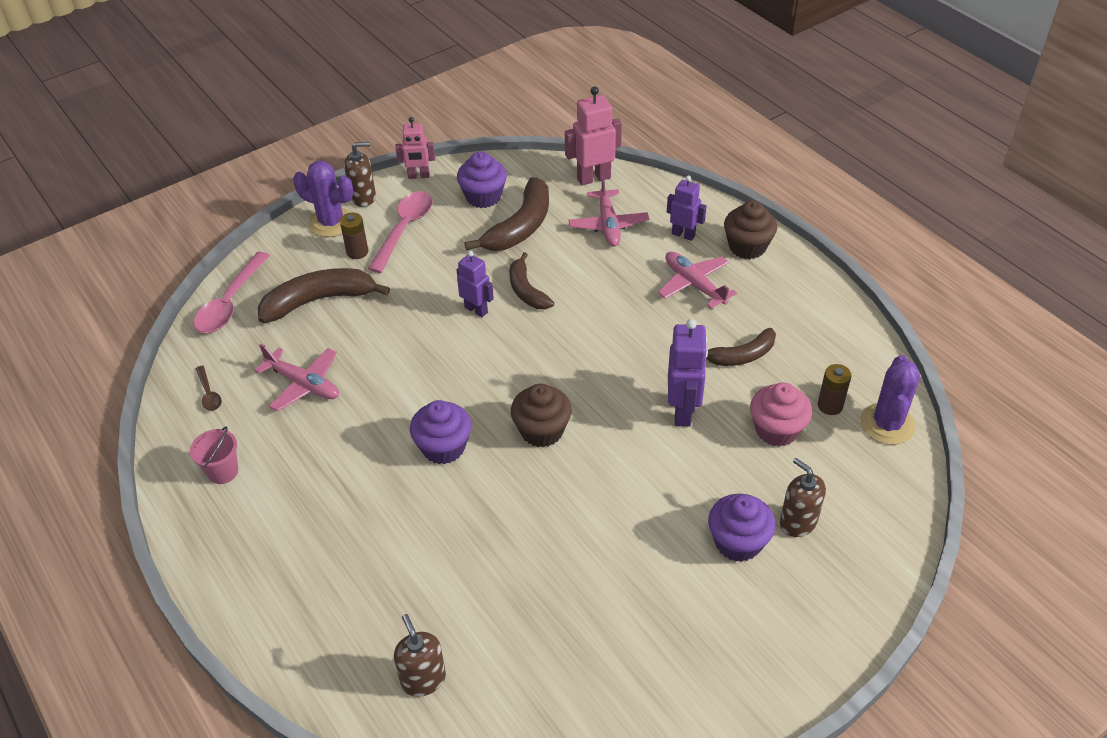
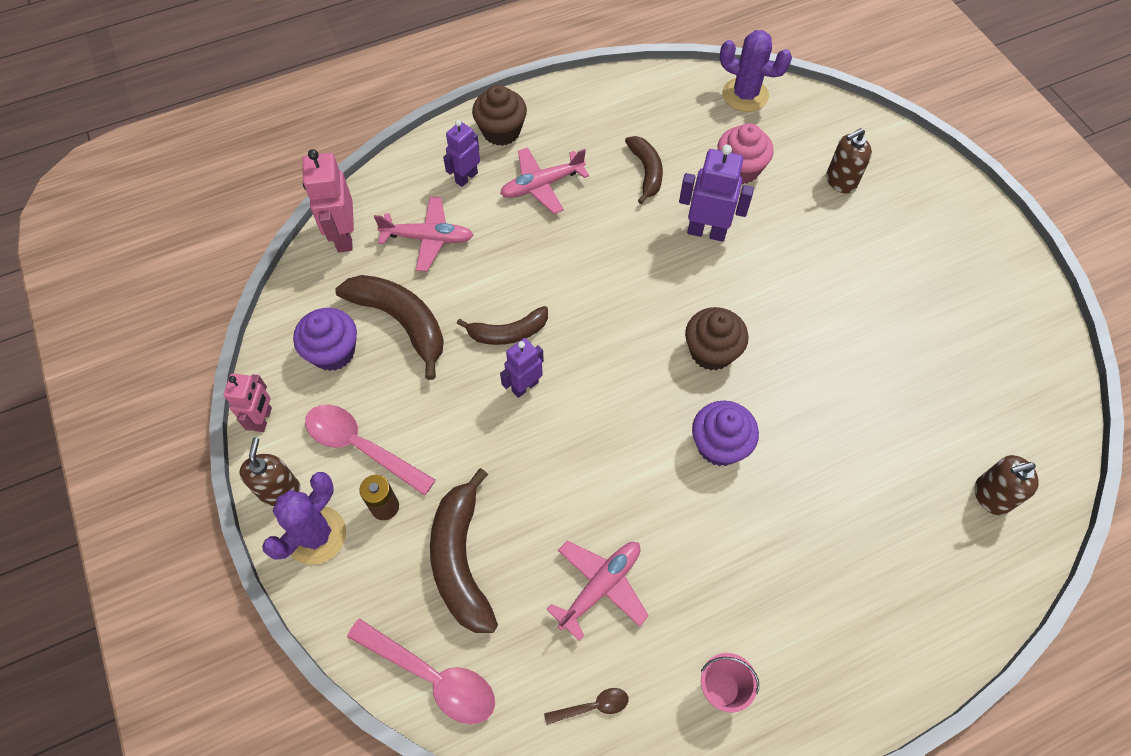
camera: 80 degrees left, 15 degrees up
(738, 542) = (857, 226): purple cupcake -> none
(830, 405) = (718, 126): brown battery -> none

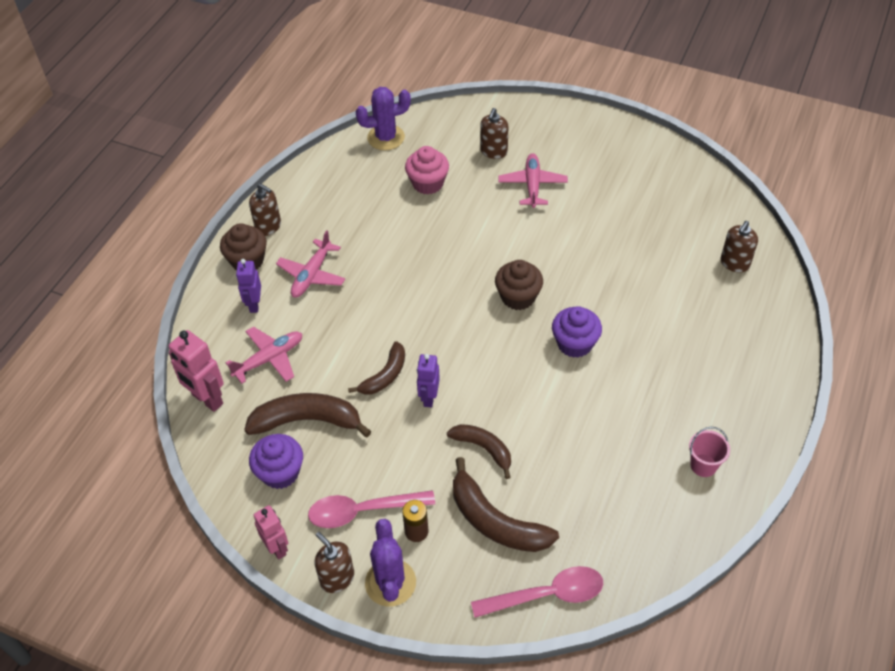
camera: 40 degrees left, 10 degrees down
(551, 111) = (268, 226): none -> brown soap dispenser
(592, 706) = (649, 532): brown spoon -> none
(600, 586) = (588, 468): pink plane -> pink plane (532, 185)
(646, 172) = (371, 222): brown banana -> brown banana (483, 449)
(706, 231) = (445, 232): purple robot -> none

